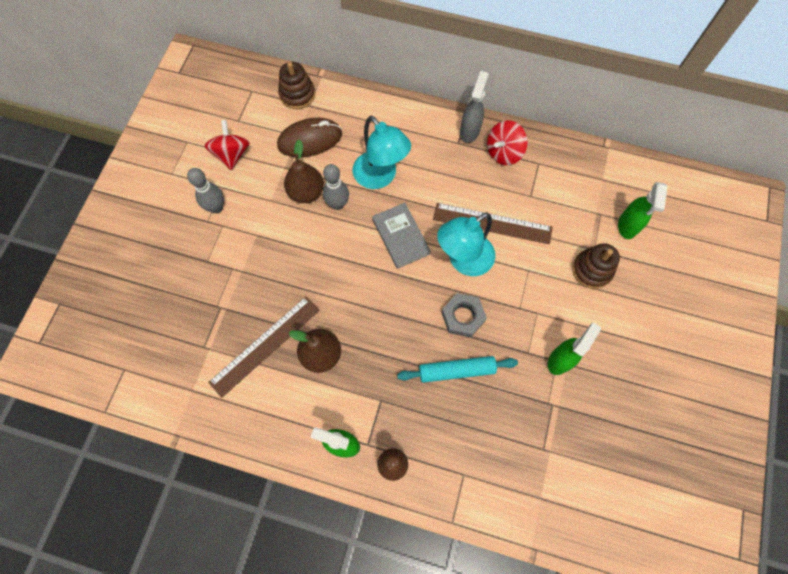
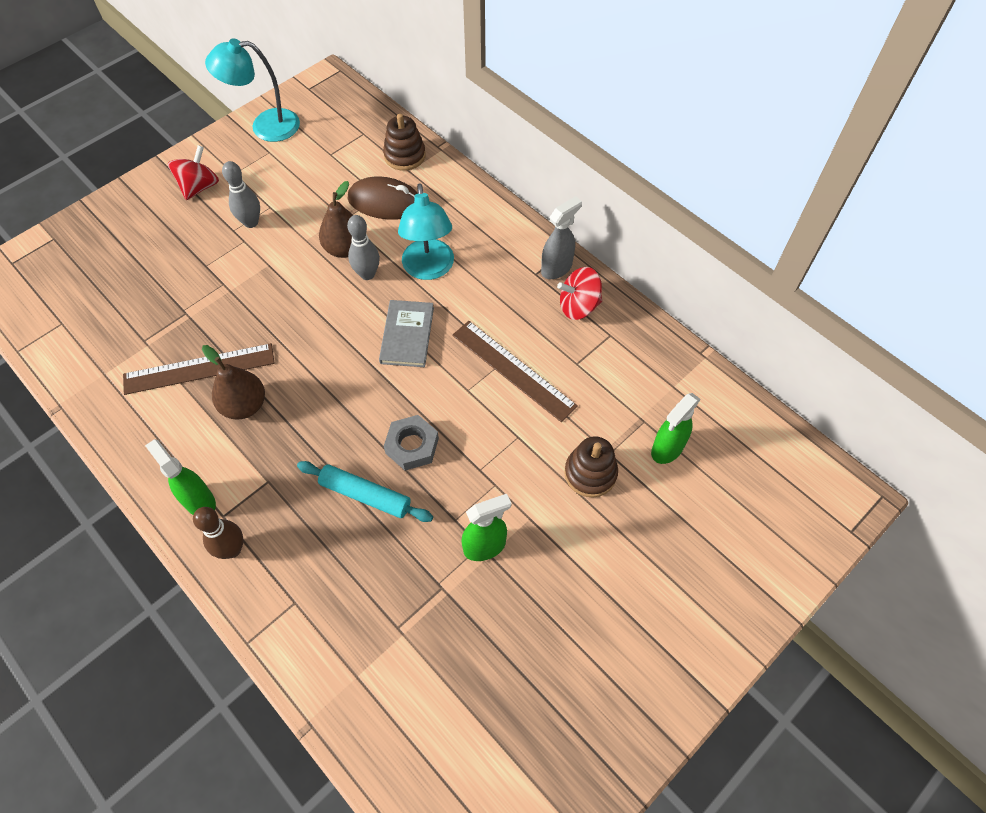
camera: 30 degrees right, 10 degrees down
(232, 154) = (301, 182): red spinning top -> red spinning top (199, 187)
(463, 261) = (454, 391): turquoise lamp -> turquoise lamp (265, 126)

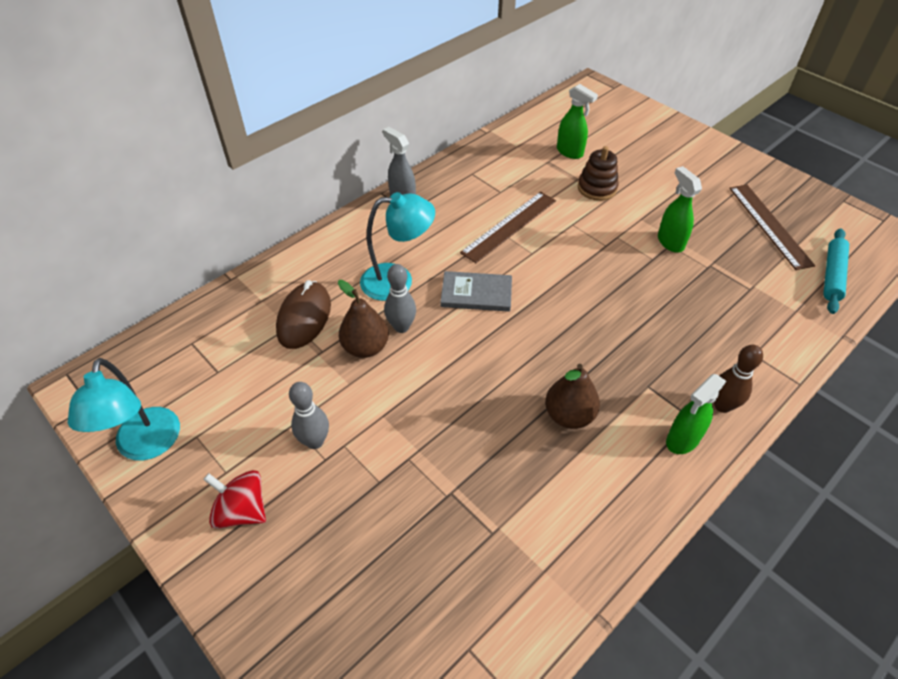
camera: 90 degrees left, 10 degrees down
(199, 369) = (528, 465): brown ruler -> brown ruler (769, 225)
(365, 495) = (645, 314): turquoise rolling pin -> turquoise rolling pin (832, 275)
(404, 156) = (238, 305): brown stacking toy -> none
(412, 446) = (592, 286): grey nut -> none
(578, 306) = (443, 188): red spinning top -> none

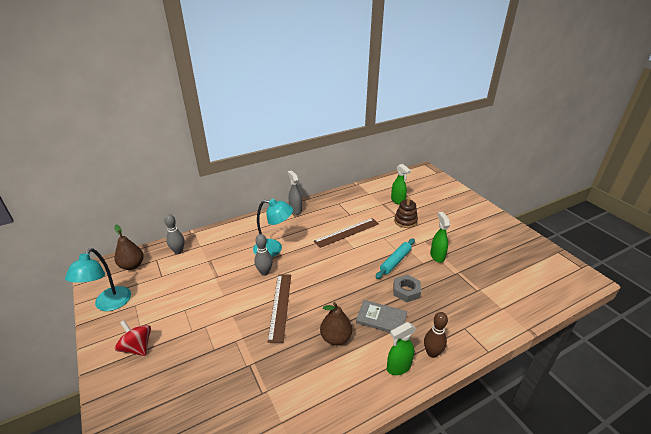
camera: 15 degrees right, 15 degrees down
(304, 318) = (217, 258): brown mouse -> none
(315, 441) = (191, 321): grey bowling pin -> grey bowling pin (178, 251)
(365, 347) = (241, 279): brown pear -> brown pear (132, 265)
(476, 293) = (313, 263): grey book -> grey book (381, 318)
(646, 312) = (406, 291): none -> grey nut
(769, 225) = (503, 257): brown ruler -> brown ruler (280, 306)
(832, 275) = (534, 292): turquoise rolling pin -> turquoise rolling pin (395, 261)

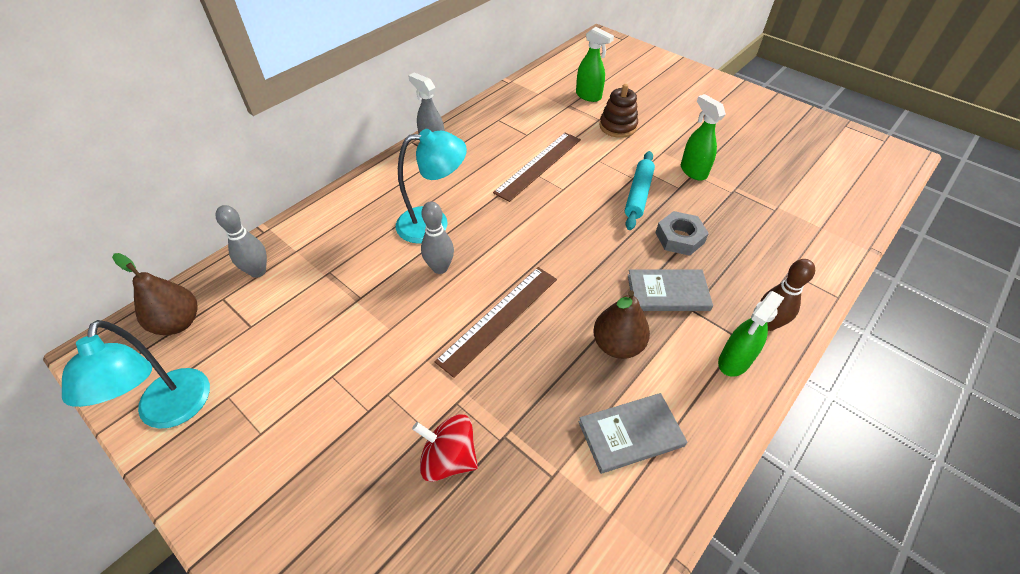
camera: 20 degrees left, 15 degrees up
(137, 347) = (279, 475): red spinning top -> red spinning top (449, 458)
(280, 306) = (499, 318): brown ruler -> brown ruler turned 60 degrees clockwise
(316, 386) = (630, 434): none -> grey book

